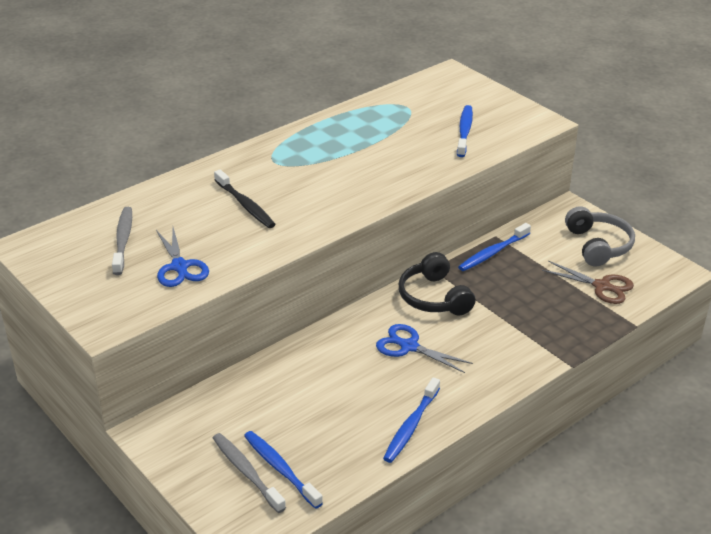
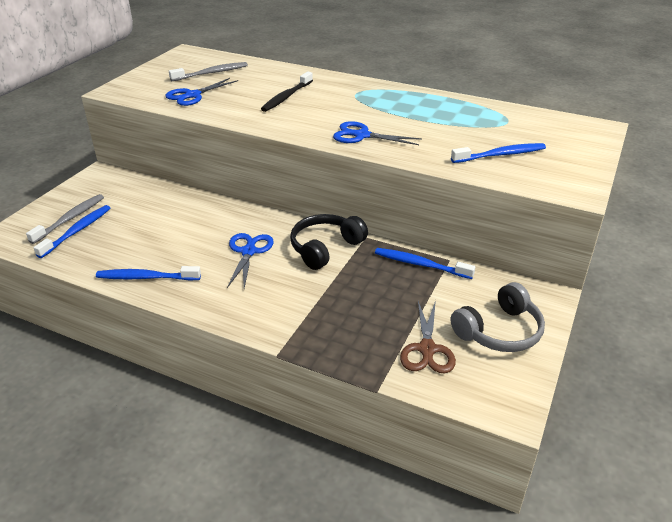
camera: 65 degrees right, 0 degrees up
(375, 186) = (362, 135): none -> blue scissors

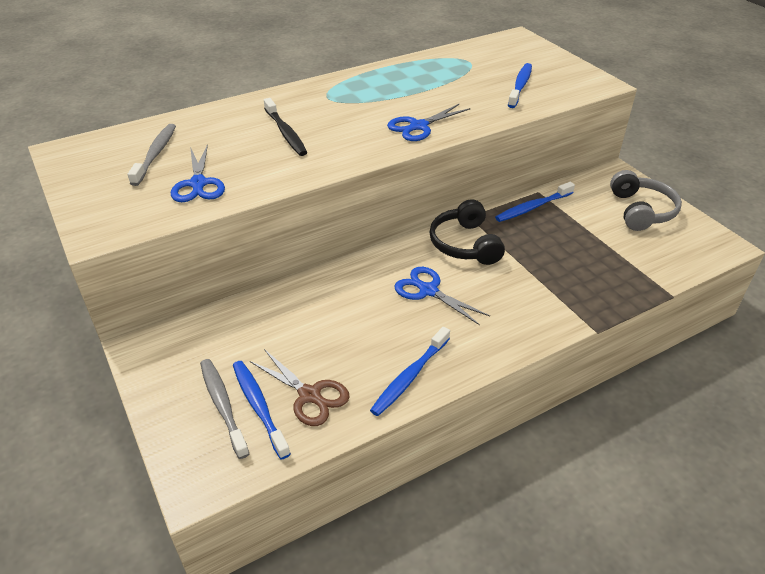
camera: 55 degrees left, 5 degrees up
(427, 349) = (640, 251): brown scissors -> brown scissors (309, 395)

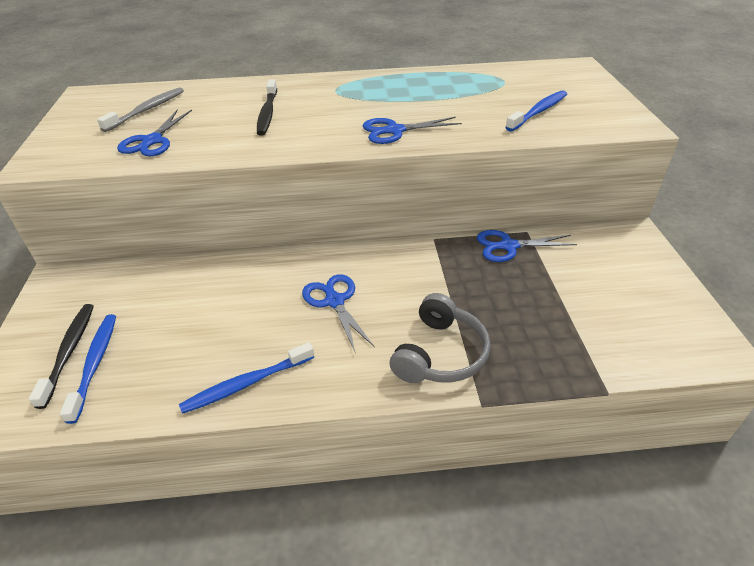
camera: 25 degrees right, 0 degrees up
(223, 406) = (69, 352): grey toothbrush -> black toothbrush
(309, 395) = (144, 369): brown scissors -> none
(464, 244) = (407, 265): black headphones -> none
(533, 207) = (509, 246): blue toothbrush -> blue scissors
(641, 211) = (636, 281): grey headphones -> grey headphones (440, 354)

